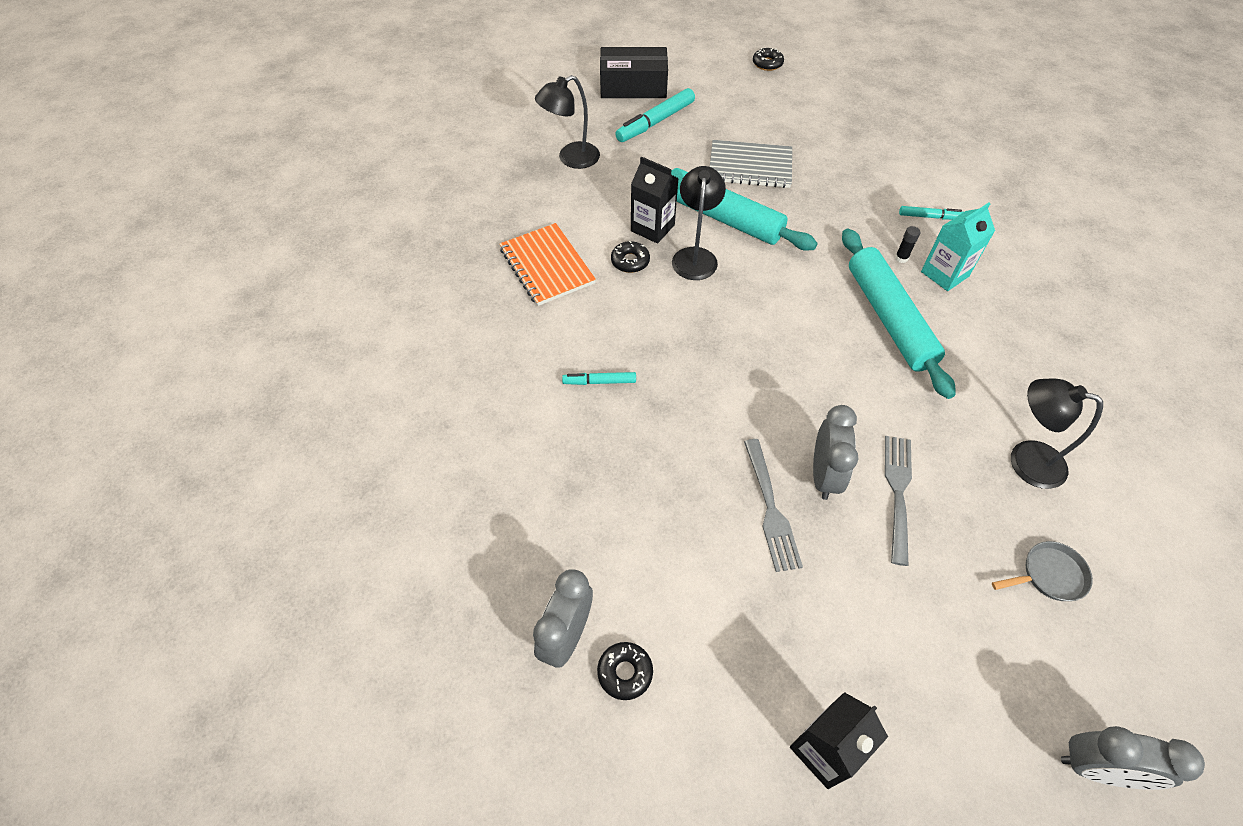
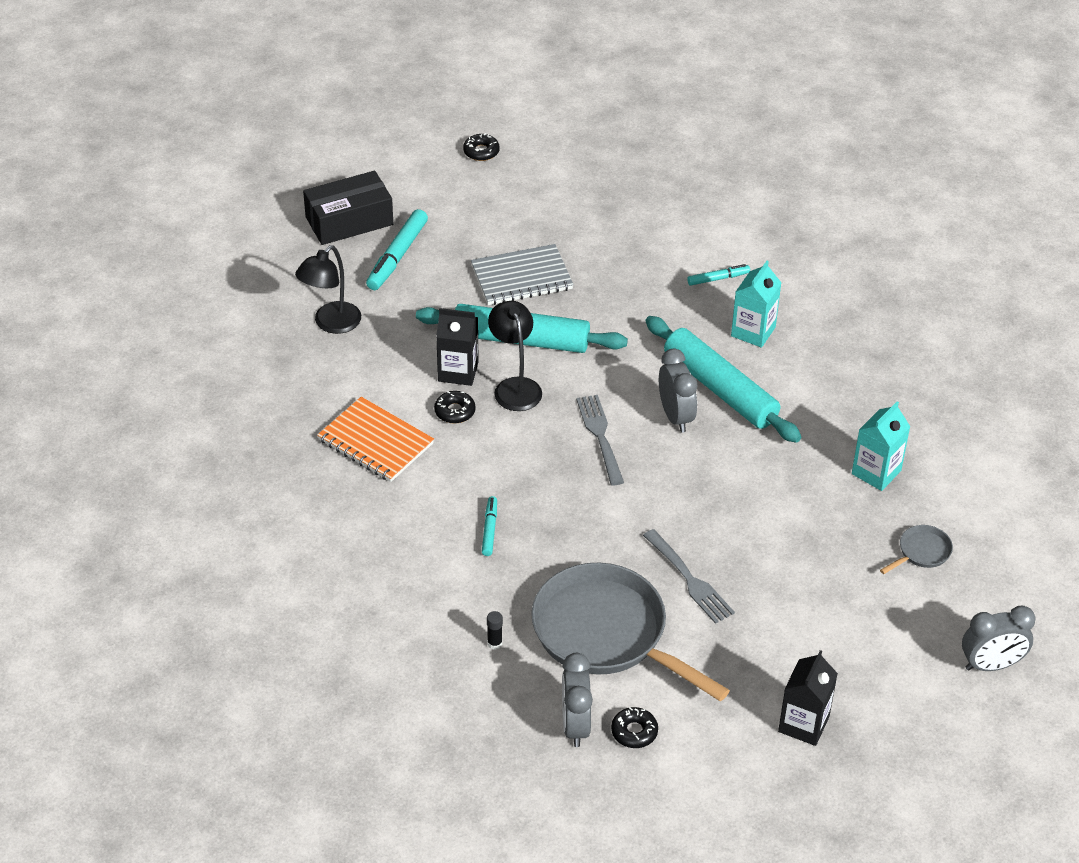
camera: 25 degrees left, 10 degrees down
(599, 382) = (489, 529): turquoise marker -> turquoise marker turned 120 degrees clockwise
(654, 537) = (606, 633): none -> grey pan
(824, 475) = (721, 539): grey clock -> grey clock (675, 416)
(898, 492) = (786, 532): grey fork -> grey fork (600, 436)
(901, 258) = (708, 328): black glue stick -> black glue stick (494, 643)
(1025, 460) = (876, 472): black lamp -> turquoise carton

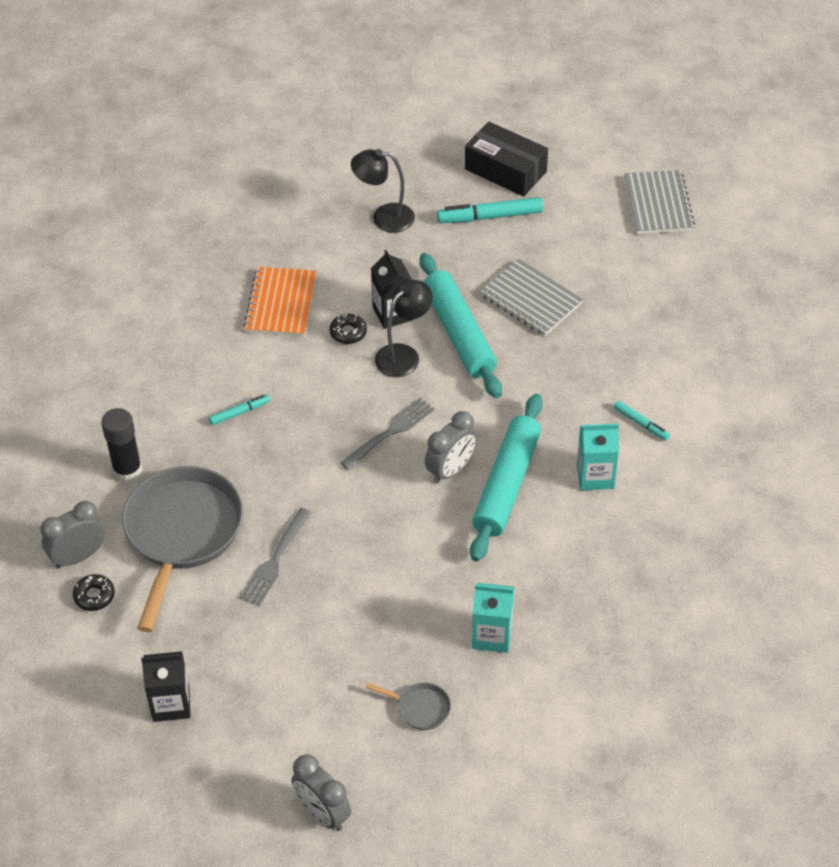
camera: 60 degrees right, 5 degrees up
(481, 152) = (658, 204): black donut -> grey notebook
(494, 643) = (127, 470): black glue stick -> black glue stick, size x2.20

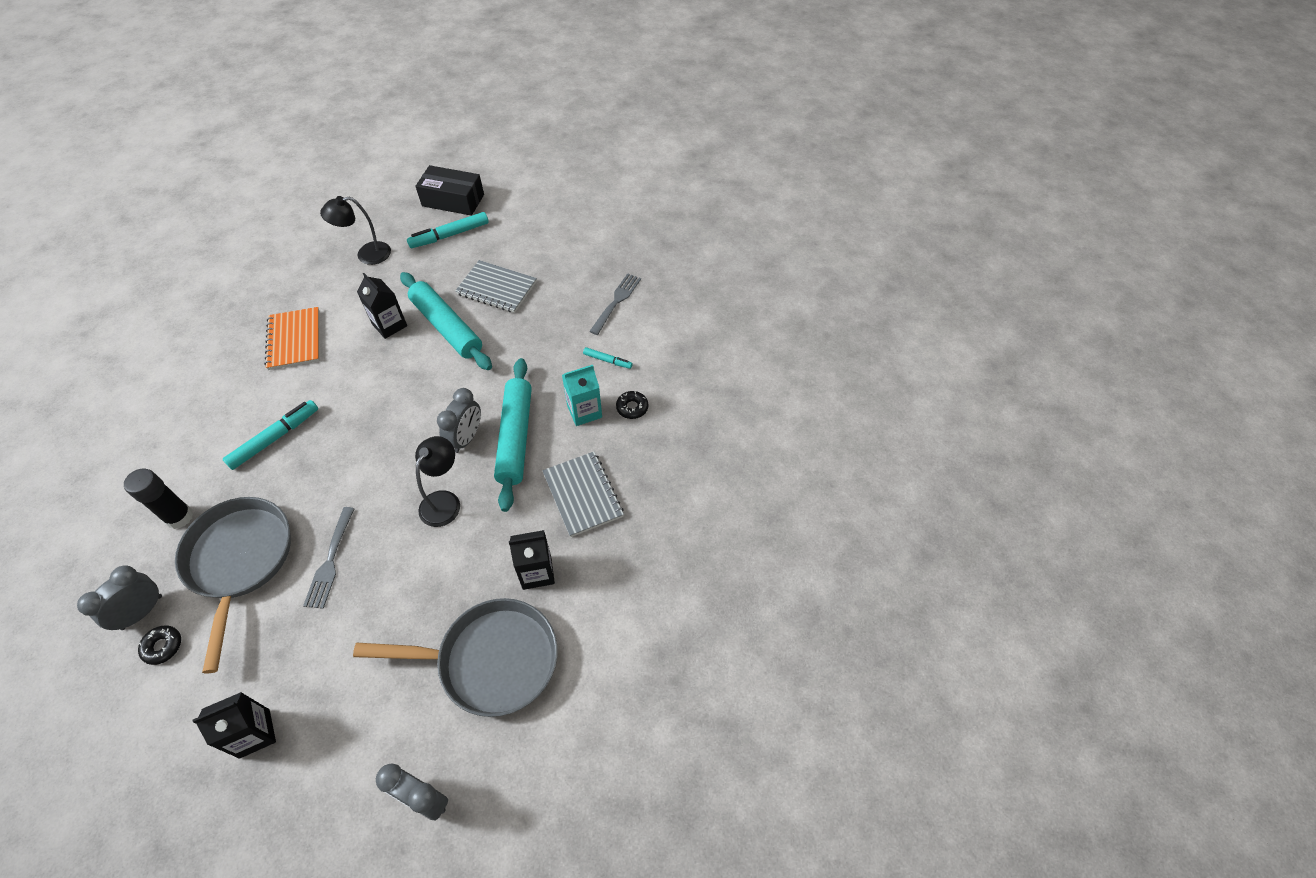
camera: 20 degrees left, 5 degrees up
(240, 412) = (275, 438): turquoise marker -> turquoise marker, size x1.79
(348, 332) = (356, 349): black donut -> black donut (632, 407)
(390, 432) = (409, 420): grey fork -> grey fork (616, 302)
(403, 355) = (405, 355): black lamp -> black lamp (444, 501)
(420, 708) = (491, 660): grey pan -> grey pan, size x2.46
(492, 635) = (537, 572): turquoise carton -> black carton
(658, 204) = (572, 199): grey notebook -> grey notebook (583, 495)

